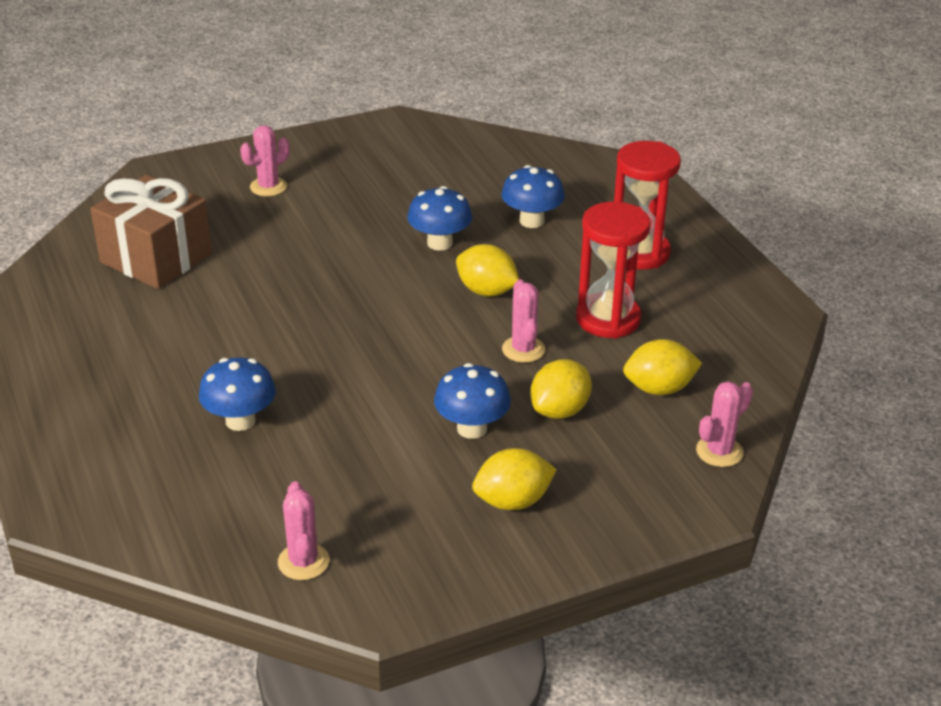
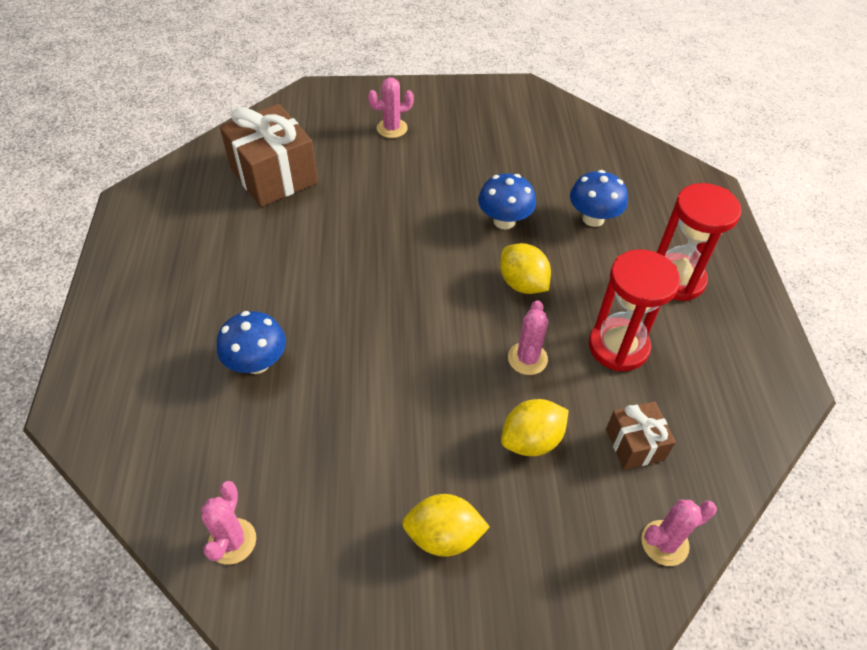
camera: 20 degrees right, 15 degrees up
(472, 428) = (444, 435): blue mushroom -> none
(659, 389) = (634, 444): yellow lemon -> brown gift

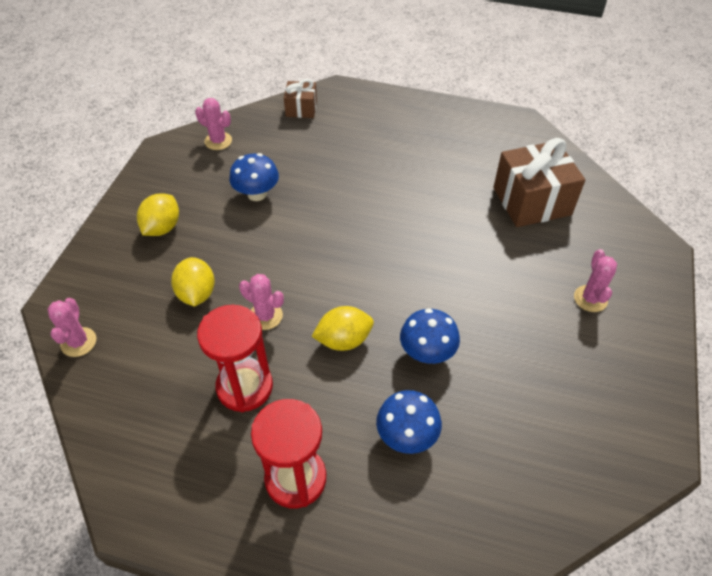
camera: 110 degrees right, 0 degrees up
(257, 363) = (336, 166): blue mushroom -> blue mushroom (257, 194)
(634, 444) = (155, 357): brown gift -> brown gift (301, 109)

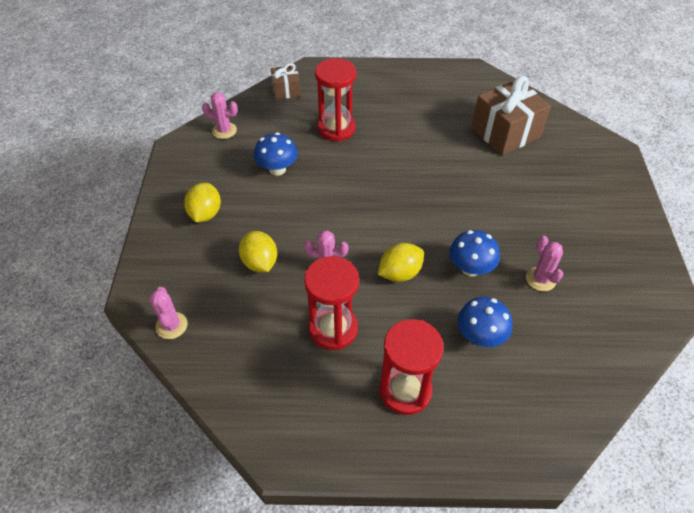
camera: 15 degrees left, 0 degrees up
(339, 161) = (336, 128): none -> red hourglass
(590, 299) = (578, 199): pink cactus -> pink cactus (540, 279)

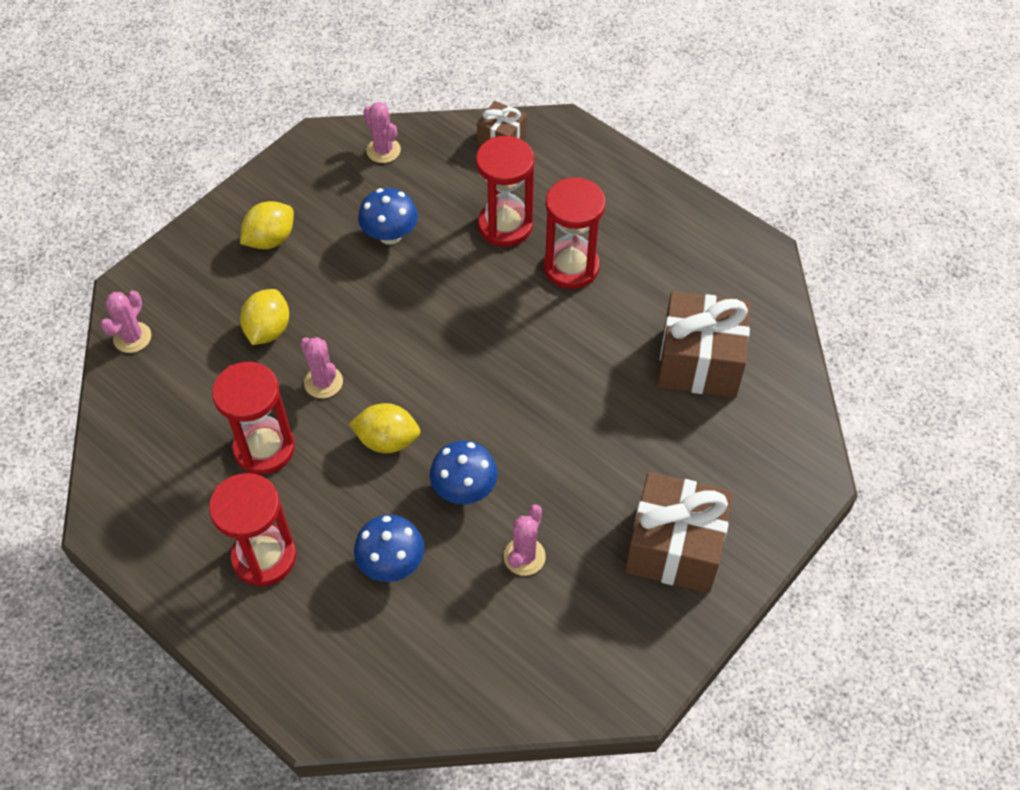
camera: 40 degrees right, 5 degrees up
(393, 128) = (571, 267): none -> red hourglass
(600, 222) = (674, 547): none -> brown gift

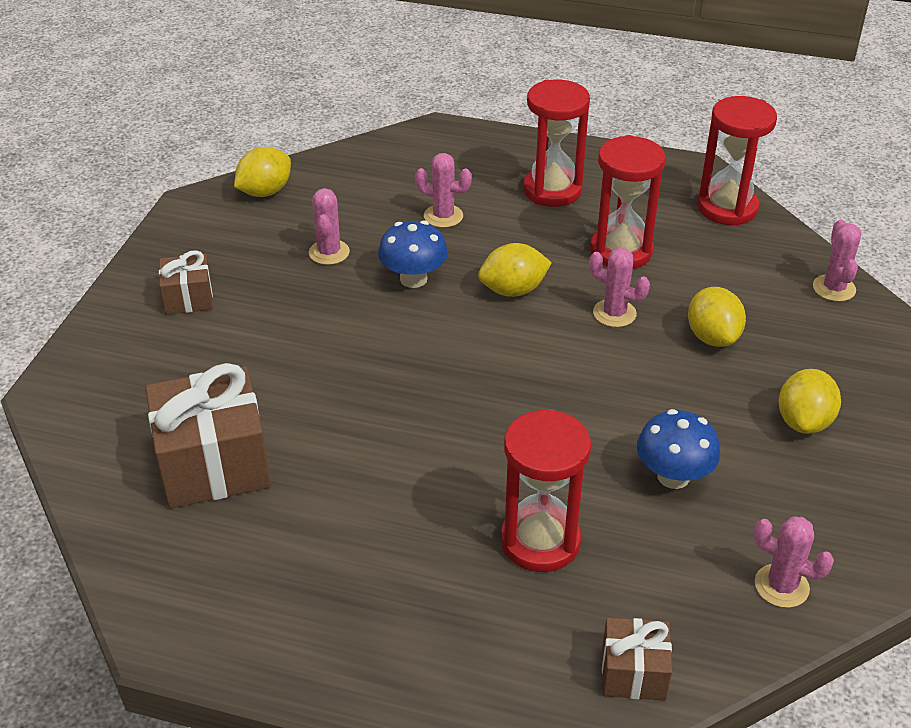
camera: 155 degrees right, 15 degrees down
(391, 563) = (443, 216): blue mushroom -> pink cactus
(551, 682) = (265, 192): none -> yellow lemon
(571, 267) = (423, 518): red hourglass -> red hourglass (727, 208)
(674, 547) = (188, 298): brown gift -> brown gift, size x0.53

